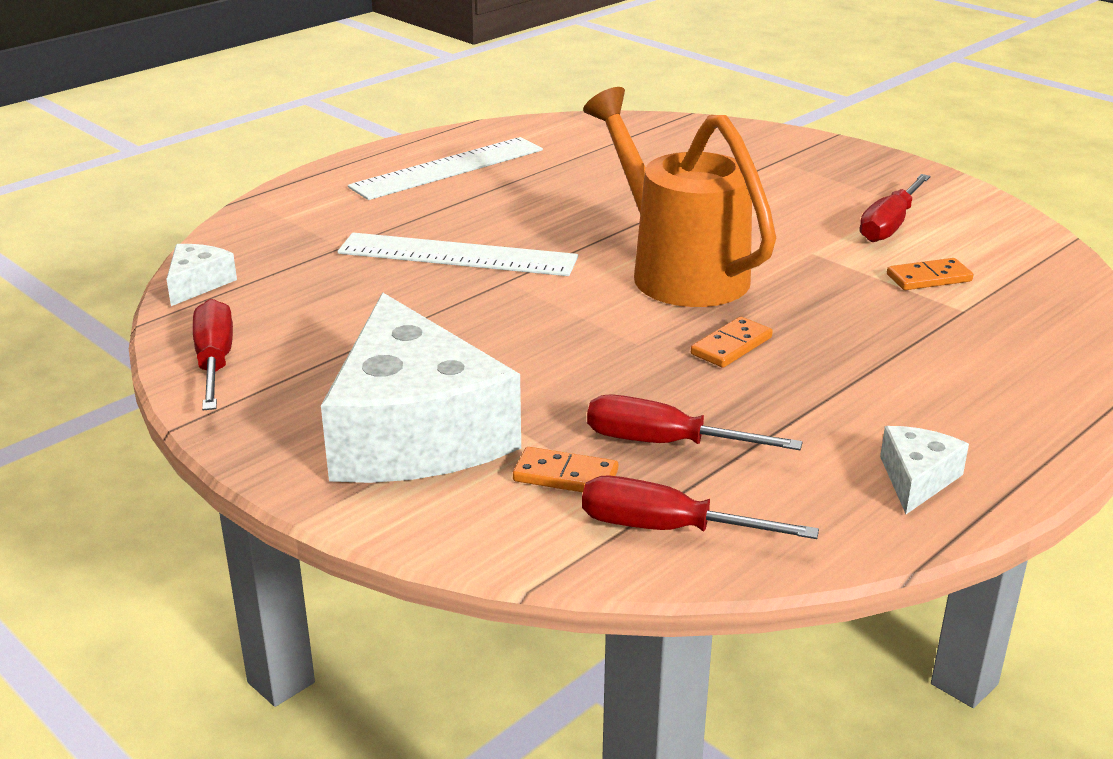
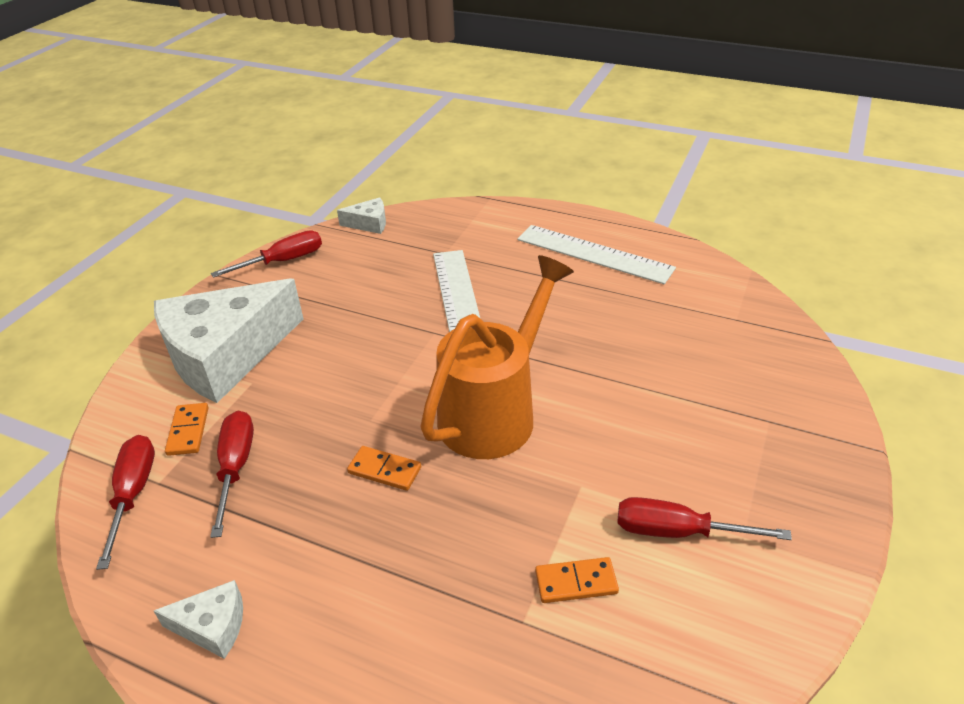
camera: 70 degrees right, 10 degrees up
(928, 278) = (576, 582): orange domino -> orange domino turned 60 degrees counterclockwise

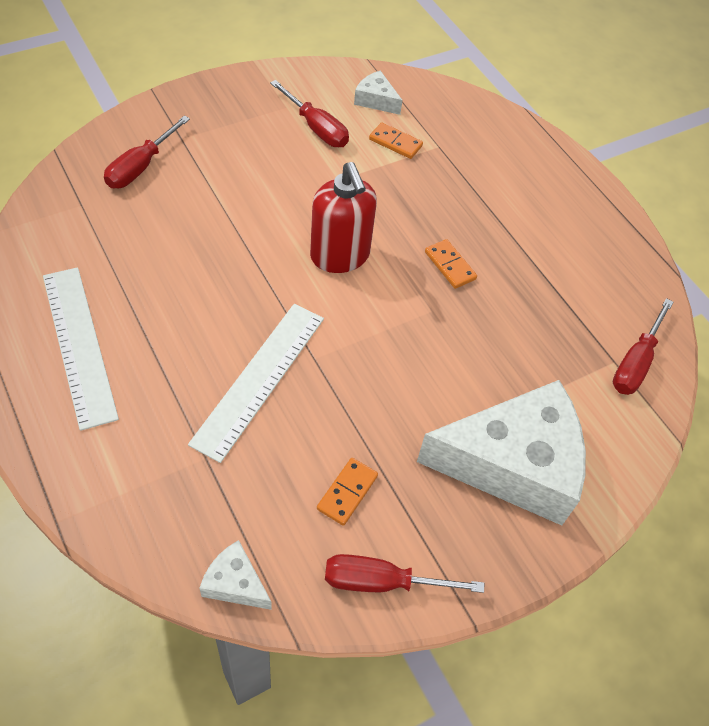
camera: 150 degrees left, 15 degrees up
(188, 431) = (577, 394): orange domino -> orange domino (347, 492)
(212, 626) = (606, 242): white cheese -> white cheese (376, 100)
(235, 468) = (552, 335): red screwdriver -> red screwdriver (141, 167)
(494, 412) = (340, 256): orange watering can -> red soap dispenser

